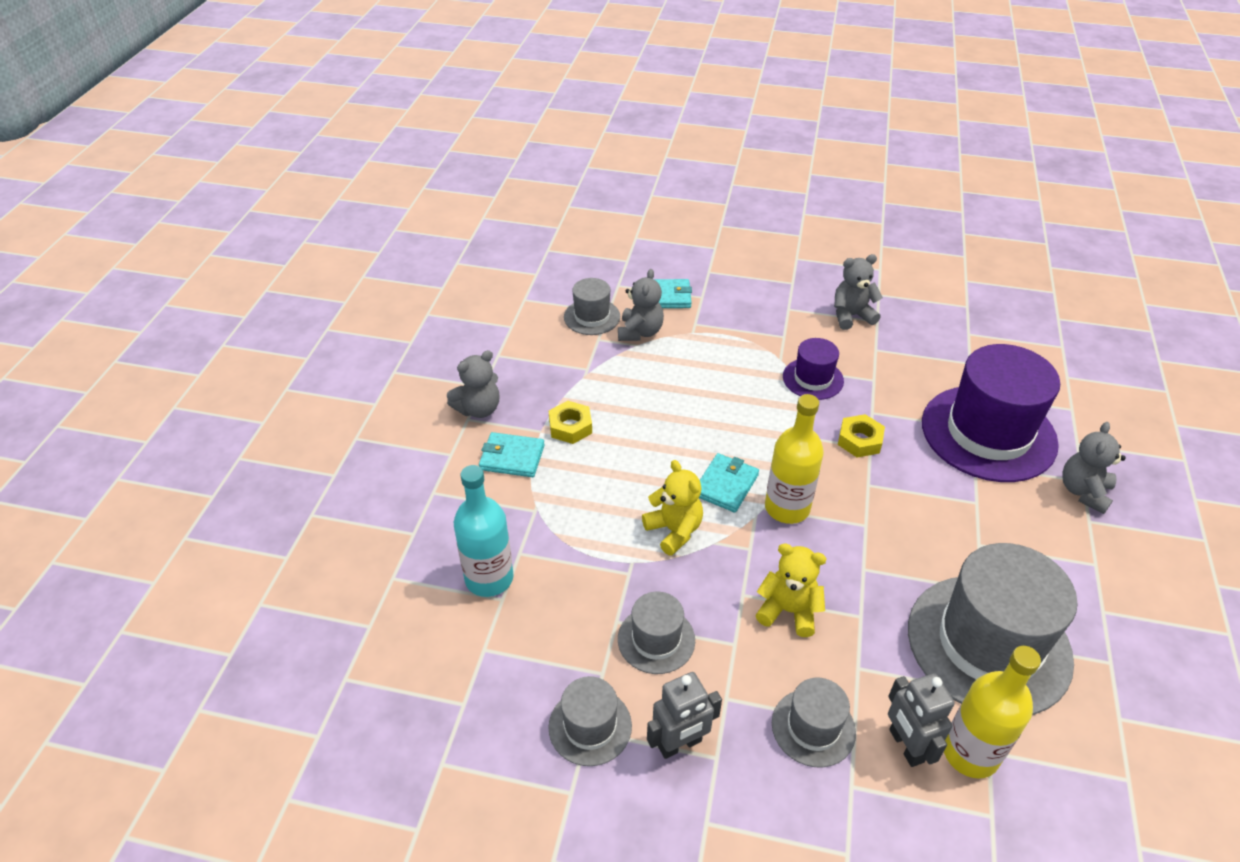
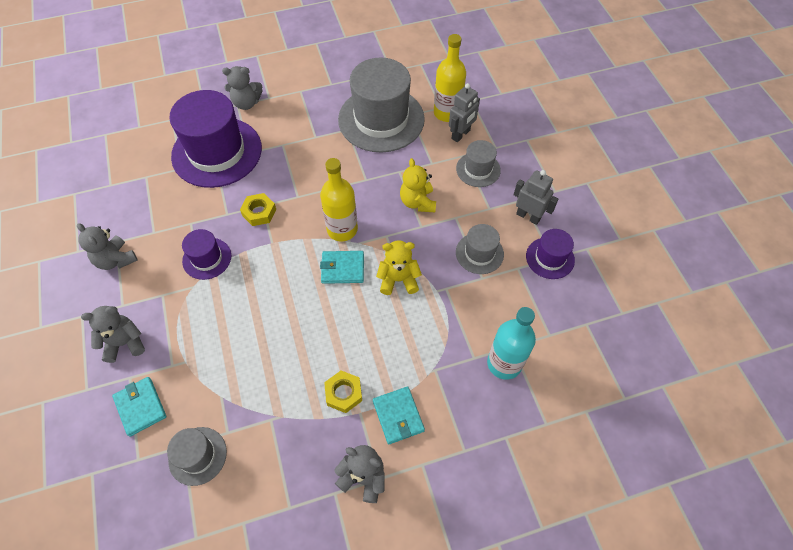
camera: 120 degrees left, 15 degrees up
(590, 726) = (550, 258): grey hat -> purple hat
(640, 332) = (202, 403): grey teddy bear -> grey teddy bear (124, 343)
(674, 531) = (398, 280): yellow teddy bear -> yellow teddy bear turned 60 degrees clockwise

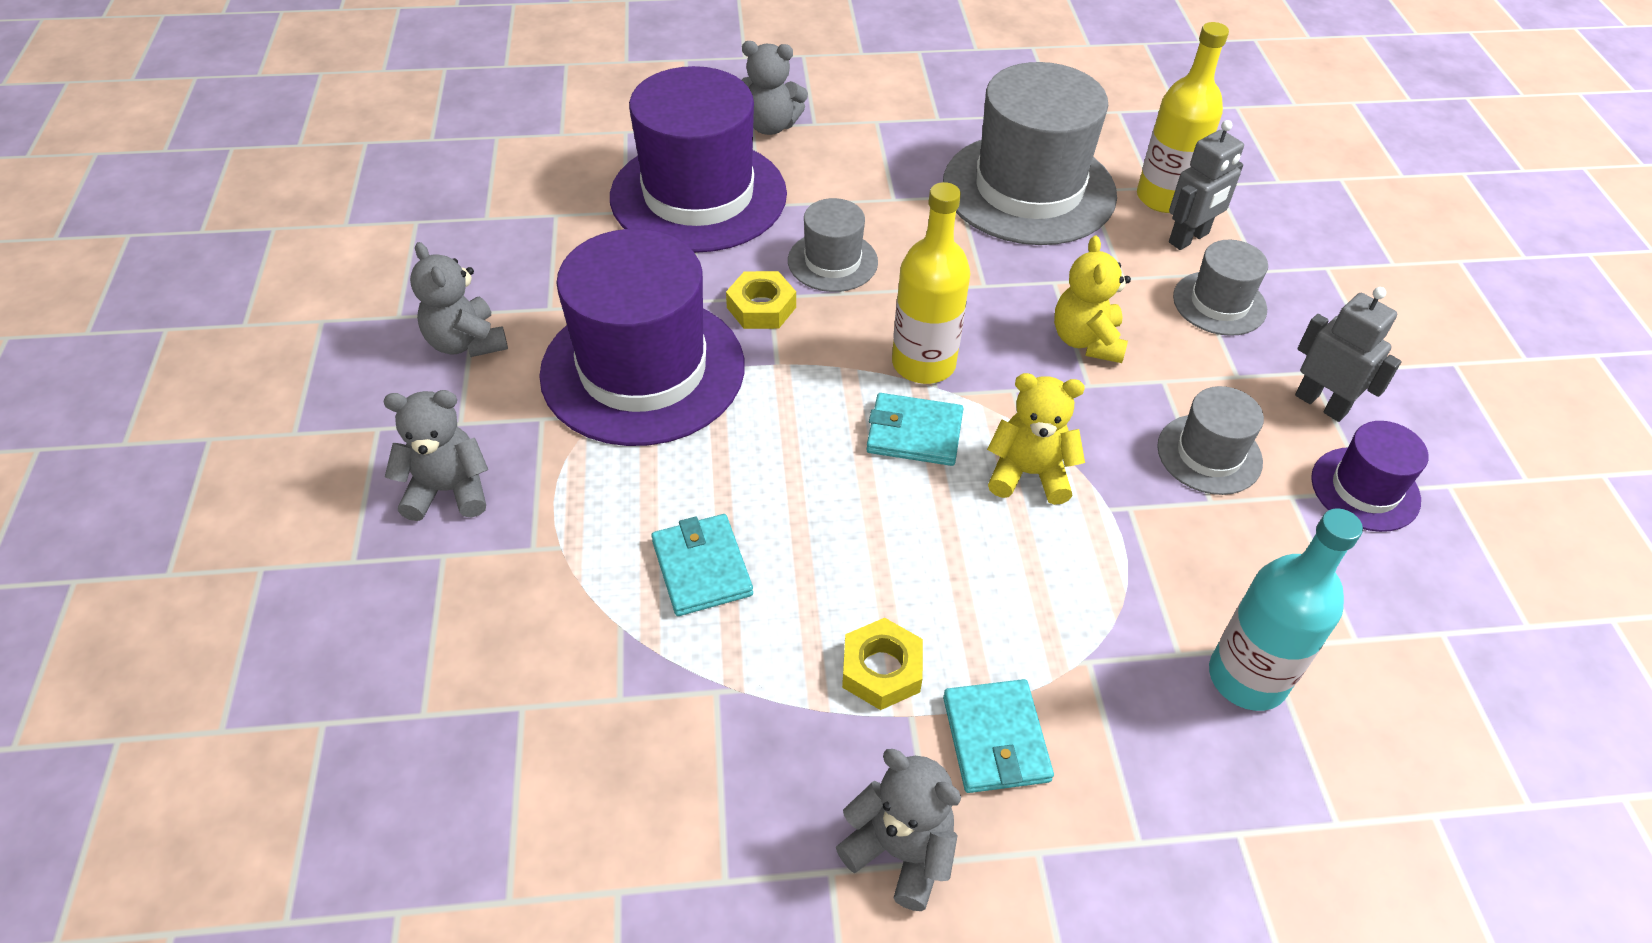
camera: 10 degrees right, 10 degrees down
(140, 407) = (452, 614): turquoise wallet -> turquoise wallet (702, 568)
(197, 456) = (548, 732): grey hat -> grey hat (832, 261)
(207, 258) = (643, 369): purple hat -> purple hat, size x2.05

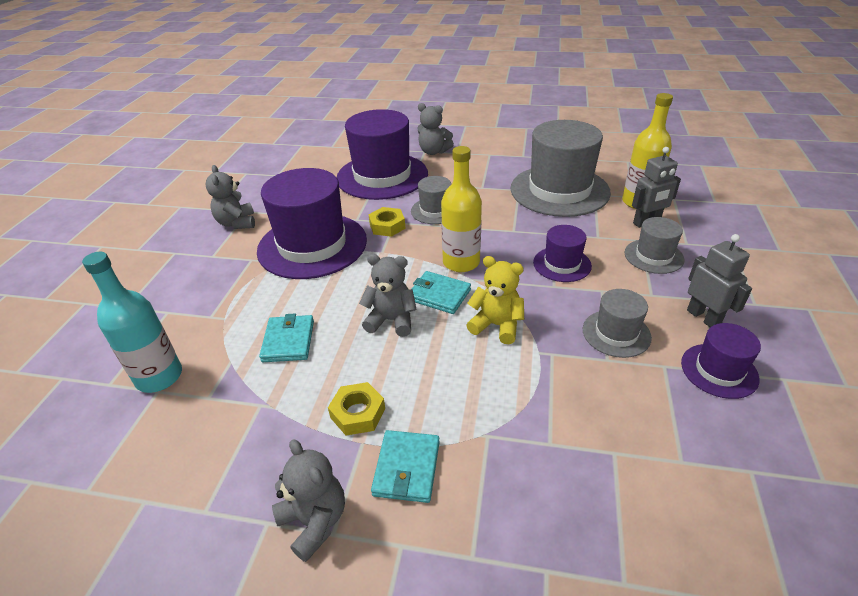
camera: 20 degrees right, 10 degrees down
(448, 490) = (188, 284): grey teddy bear -> grey teddy bear (391, 320)
(1086, 341) = (562, 264): yellow teddy bear -> purple hat
(1247, 677) = (592, 469): turquoise bottle -> turquoise bottle (159, 377)

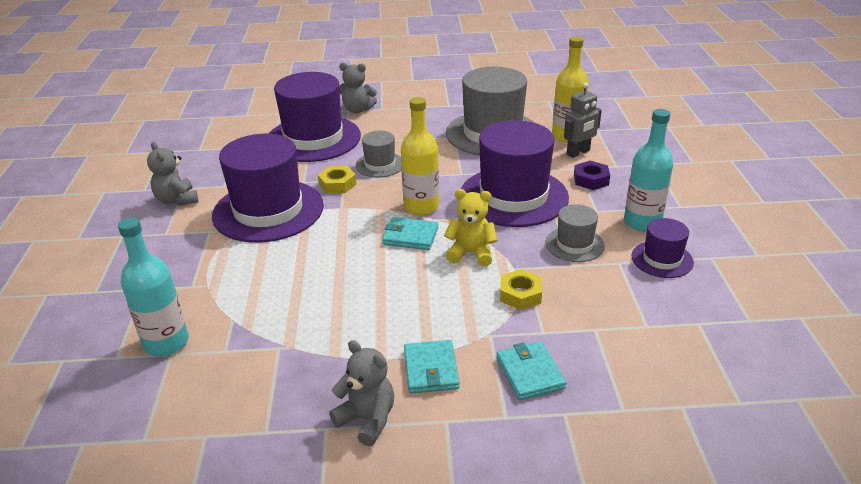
camera: 15 degrees left, 5 degrees down
(288, 341) = (282, 294): turquoise wallet -> turquoise wallet (530, 373)
(358, 413) = (372, 338): yellow nut -> yellow nut (520, 294)
(391, 320) = (374, 263): grey teddy bear -> none
(562, 264) = (513, 196): purple hat -> purple hat, size x2.05
(653, 256) = (591, 180): grey hat -> purple nut
(703, 317) = (642, 222): grey robot -> turquoise bottle

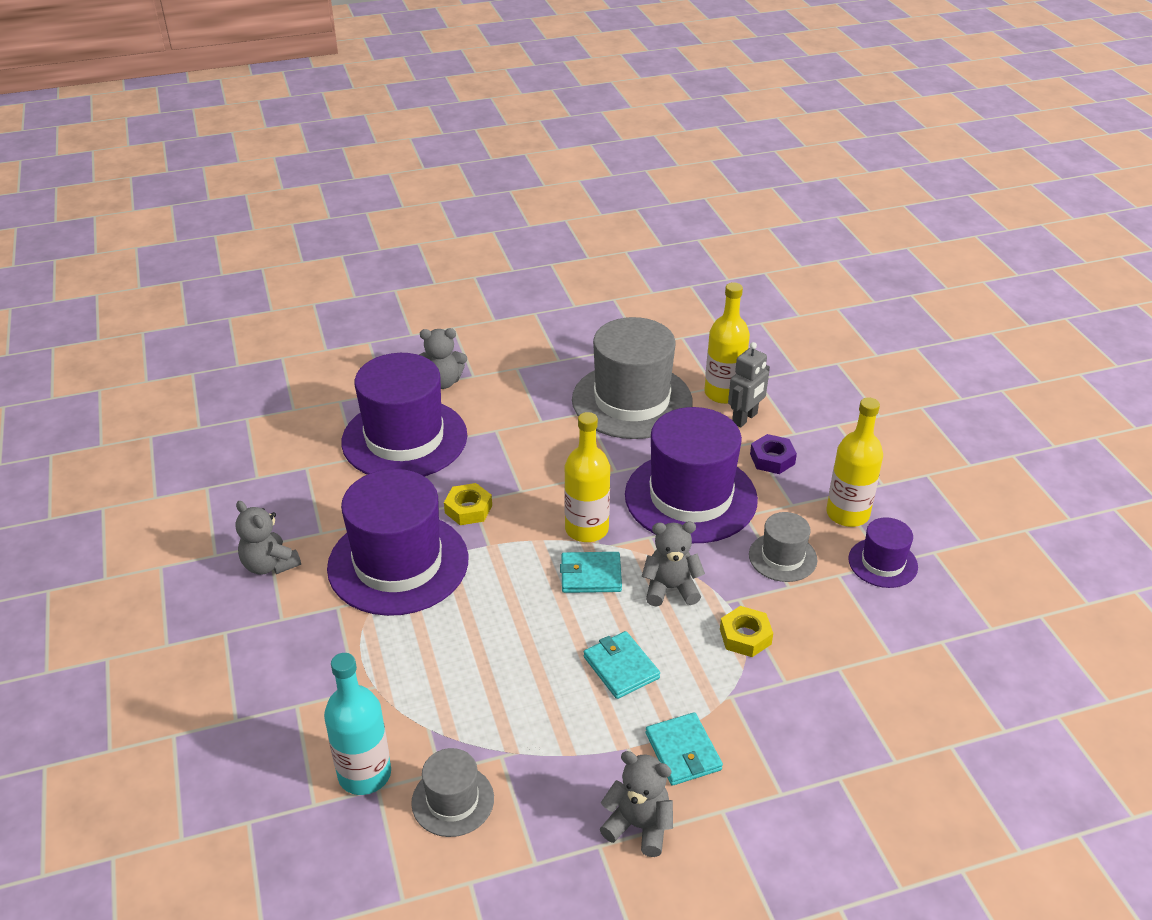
camera: 15 degrees left, 5 degrees up
(380, 165) = (509, 470): grey hat -> grey hat (453, 800)
(471, 253) = (670, 588): yellow teddy bear -> grey teddy bear
(530, 373) = (789, 736): turquoise wallet -> turquoise wallet (621, 667)
(642, 222) = (847, 514): turquoise bottle -> yellow bottle

